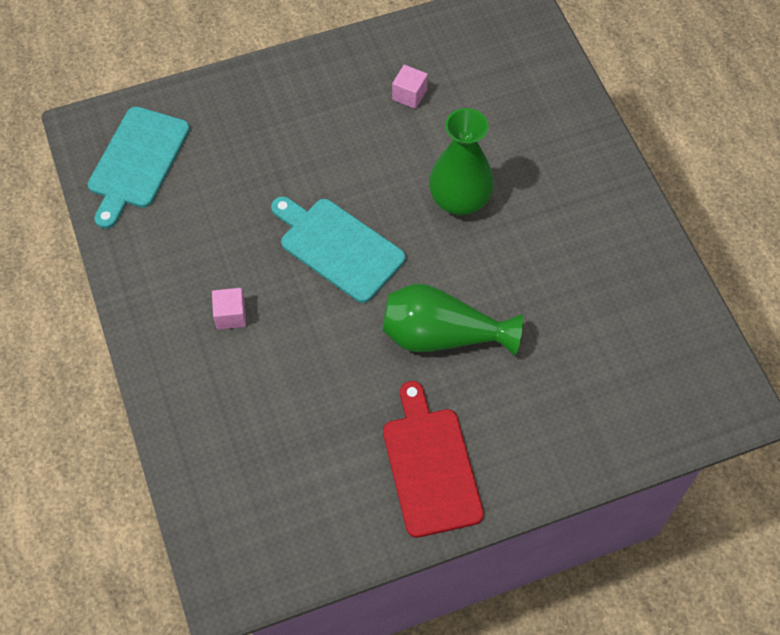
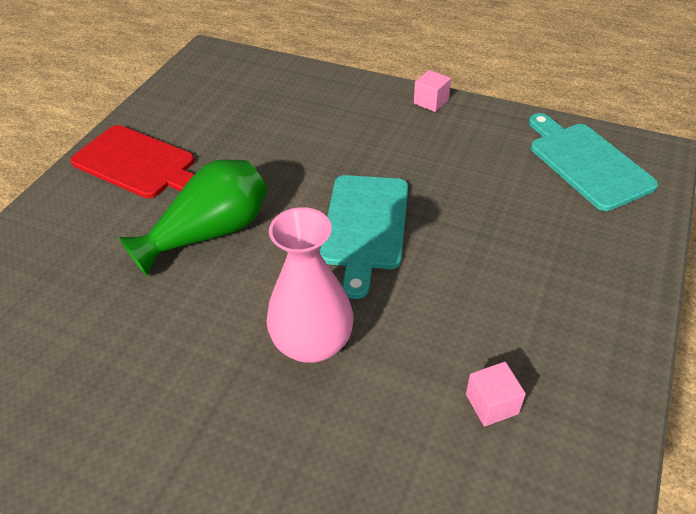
camera: 135 degrees right, 15 degrees down
(230, 315) = (378, 139): pink cube -> pink cube (431, 102)
(338, 247) = (365, 226): turquoise cutting board -> turquoise cutting board turned 105 degrees clockwise
(459, 200) = (312, 343): green vase -> pink vase

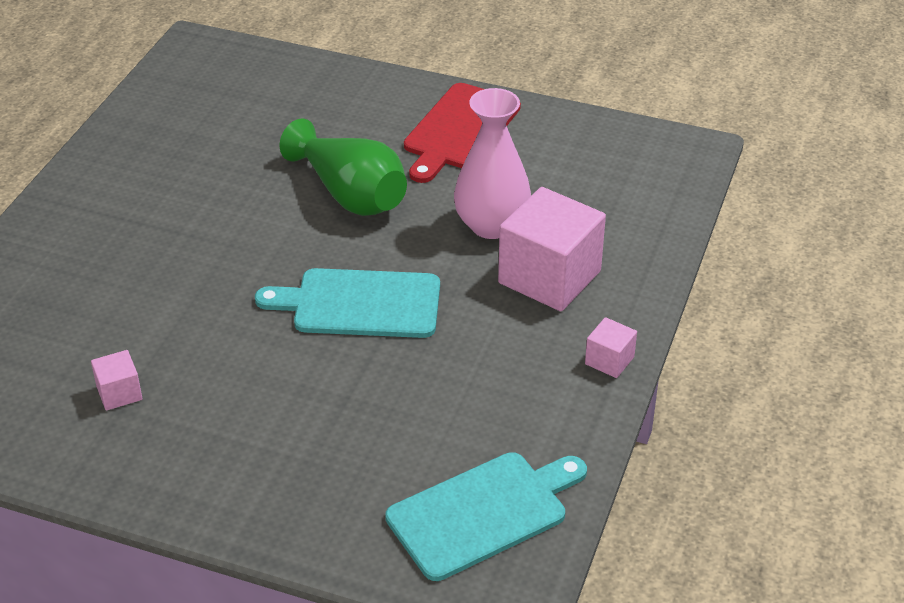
camera: 85 degrees right, 5 degrees down
(312, 343) = (203, 274): pink vase -> pink vase (491, 225)
(341, 123) = (549, 277): none -> pink cube

